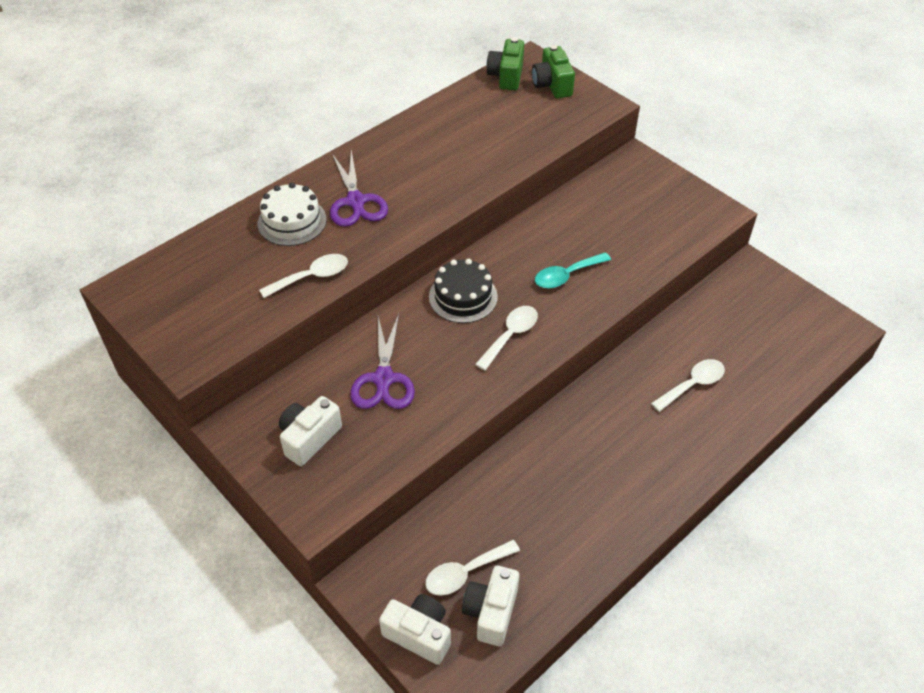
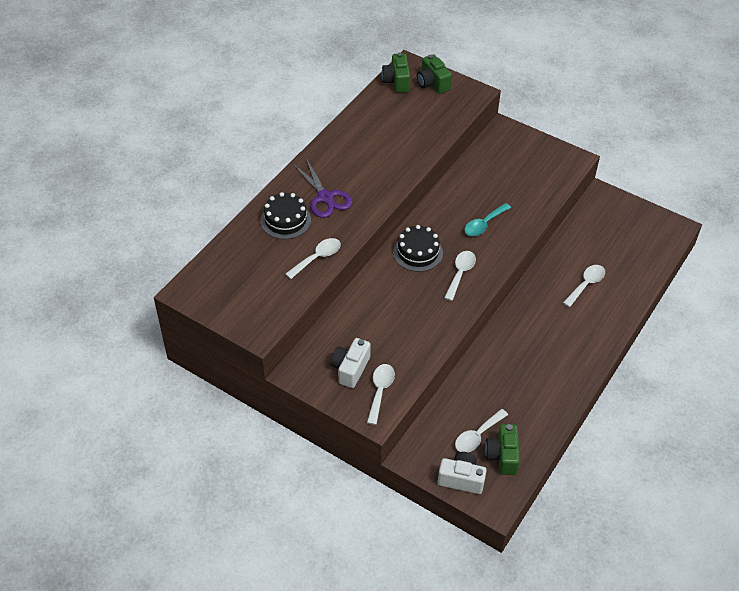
camera: 15 degrees left, 0 degrees up
(292, 221) = (285, 220): white cake -> black cake
(337, 478) = (380, 391): none -> white spoon
(383, 379) = (385, 320): purple scissors -> none
(491, 612) = (502, 456): white camera -> green camera

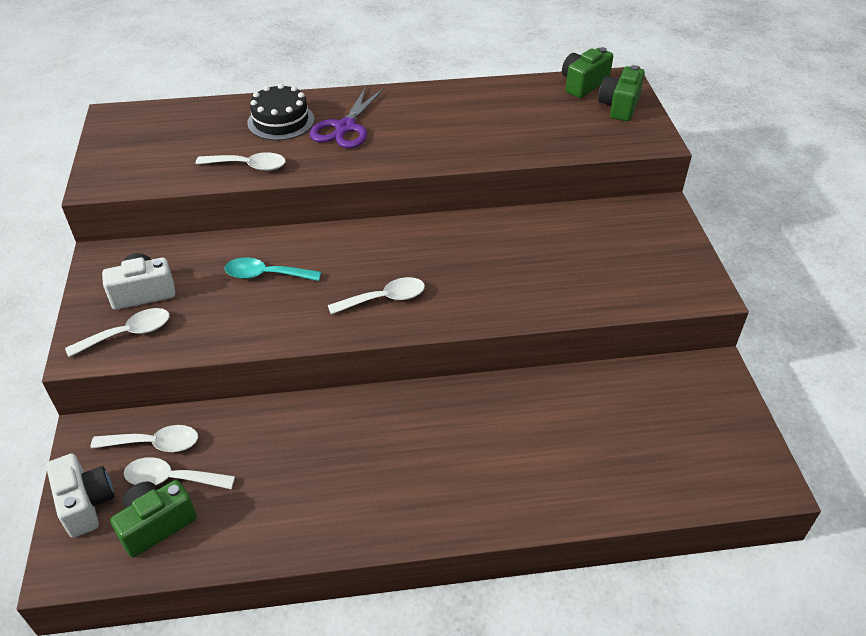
camera: 50 degrees right, 5 degrees down
(418, 252) = (378, 249): black cake -> none
(484, 224) = (488, 275): turquoise spoon -> turquoise spoon (265, 275)
(586, 284) = (541, 443): white spoon -> white spoon (155, 444)

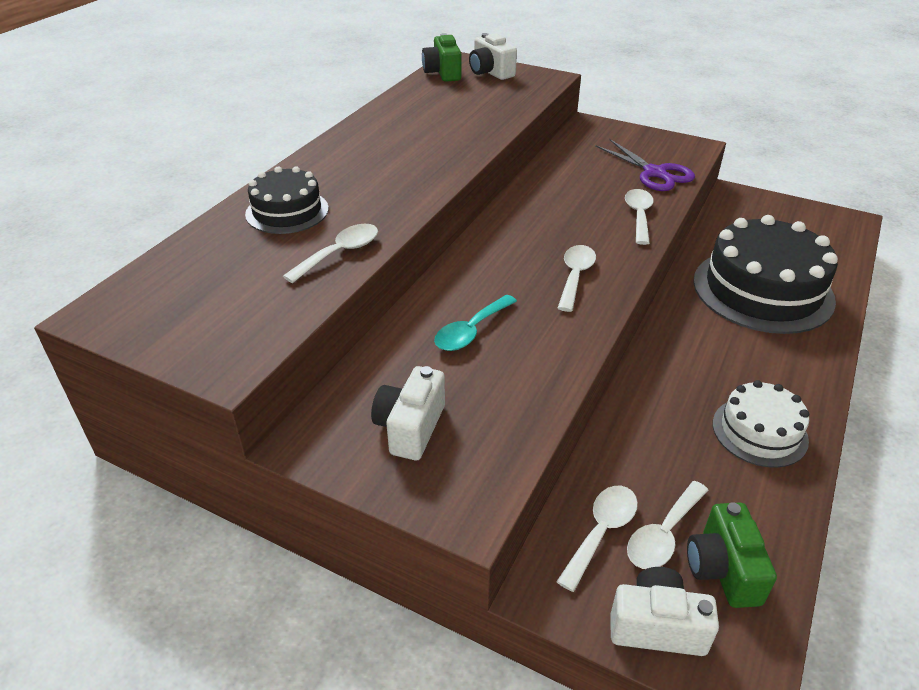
camera: 55 degrees left, 5 degrees down
(128, 334) = (471, 461): white spoon -> white spoon (638, 215)
(328, 503) = (759, 431): none -> white cake
(345, 127) = (351, 183): purple scissors -> purple scissors (654, 173)
(547, 445) = (762, 290): none -> black cake
(619, 106) = (490, 72): green camera -> white camera

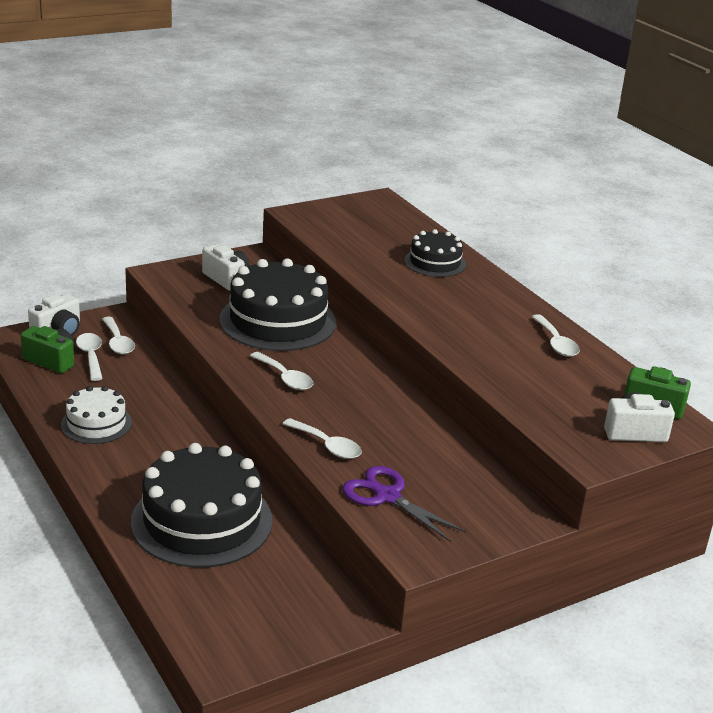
camera: 120 degrees right, 10 degrees down
(340, 253) = (363, 262): white spoon -> white spoon (556, 343)
(471, 331) = (278, 321): turquoise spoon -> black cake
(654, 173) = (387, 496): purple scissors -> purple scissors turned 45 degrees clockwise

